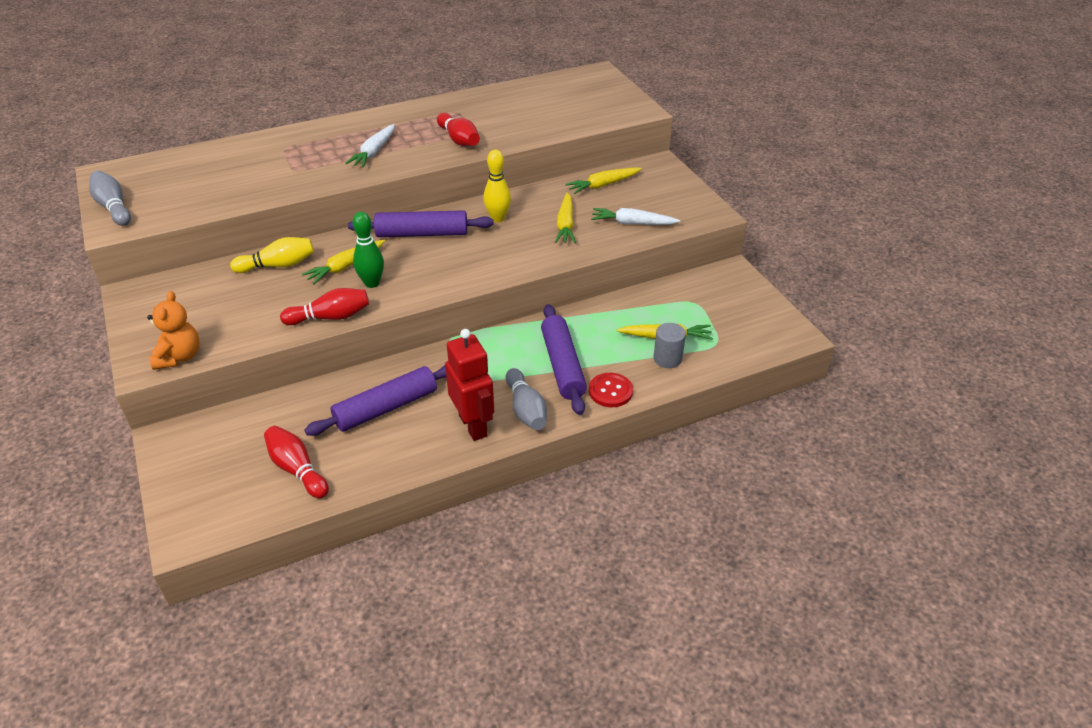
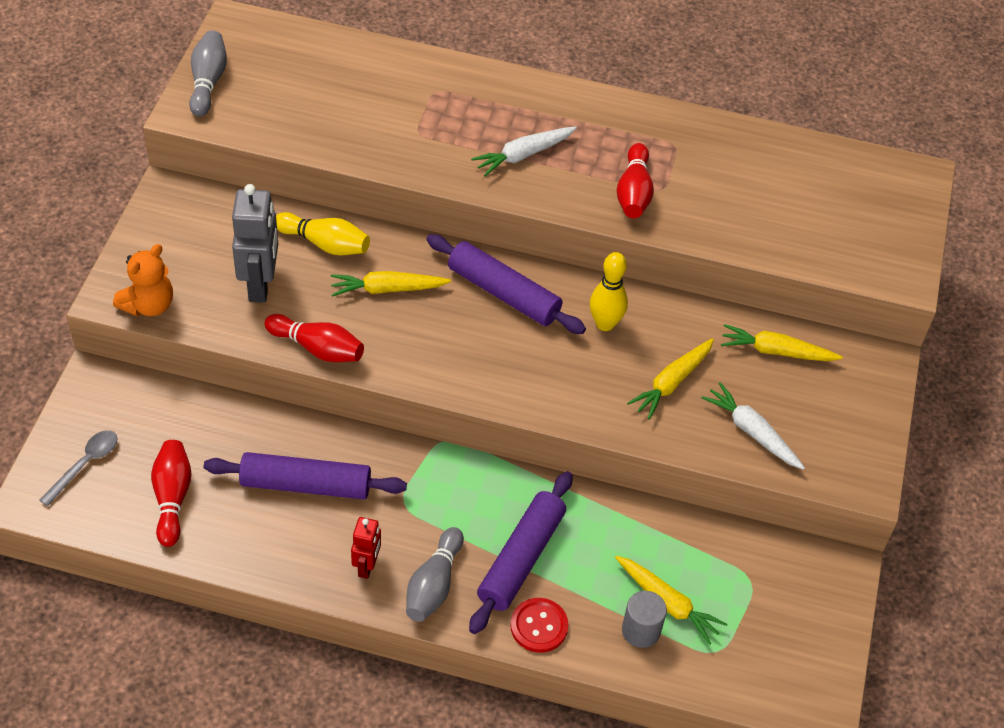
camera: 35 degrees right, 10 degrees up
(208, 489) = (85, 464): none -> grey spoon
(254, 306) = (260, 285): none -> grey robot
(372, 283) = (394, 329): green bowling pin -> none
(473, 425) = (367, 566): red robot -> red robot, size x0.57

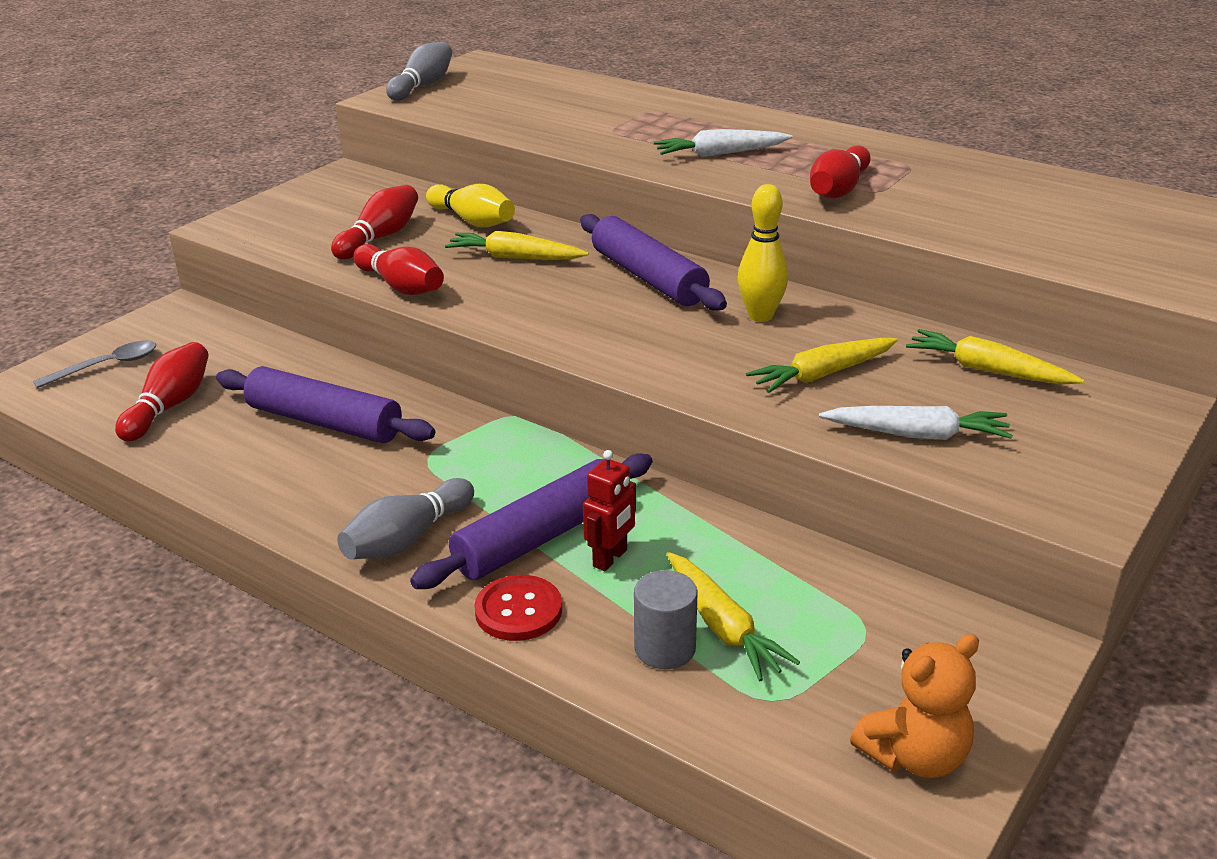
camera: 25 degrees right, 20 degrees down
(149, 305) = (254, 235): orange teddy bear -> orange teddy bear (914, 756)
(260, 285) = (380, 237): grey robot -> red bowling pin
(367, 566) = (337, 504): red robot -> red robot (610, 558)
(752, 432) = (917, 435): white carrot -> white carrot turned 120 degrees clockwise

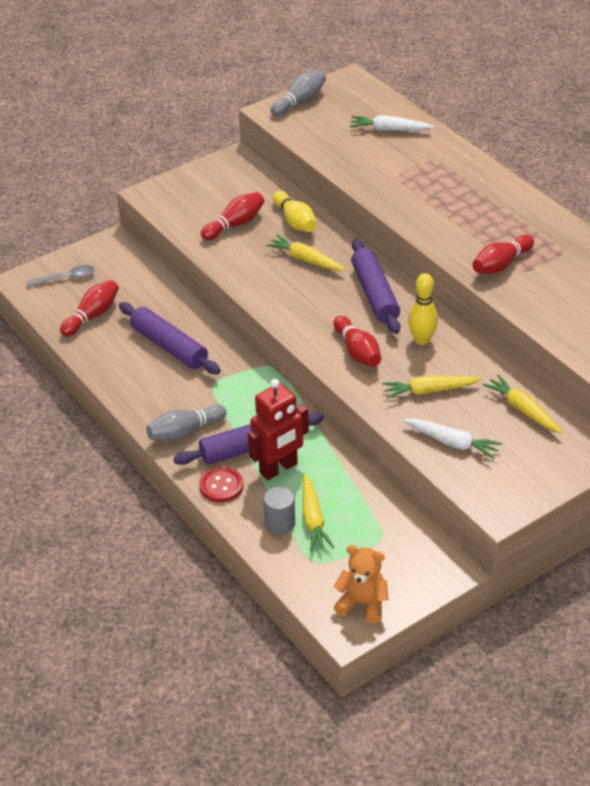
camera: 20 degrees right, 10 degrees up
(401, 286) = (231, 269): red bowling pin -> red bowling pin (357, 351)
(610, 558) = (278, 469): red robot -> red robot, size x1.76
(720, 154) = (450, 214): white carrot -> white carrot (389, 130)
(914, 756) = (362, 604): orange teddy bear -> orange teddy bear turned 150 degrees counterclockwise

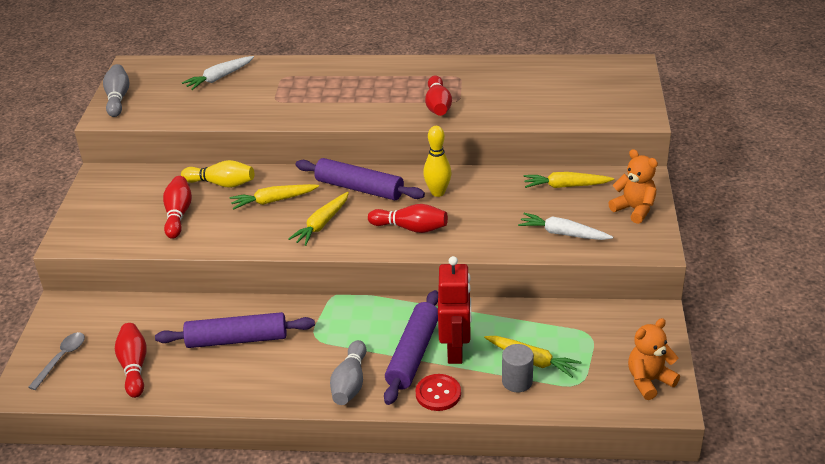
camera: 50 degrees left, 5 degrees down
(429, 391) = (496, 216): yellow carrot -> yellow carrot (321, 224)
(452, 443) = (563, 233): white carrot -> white carrot turned 135 degrees counterclockwise
(540, 470) = (634, 209): none -> orange teddy bear

